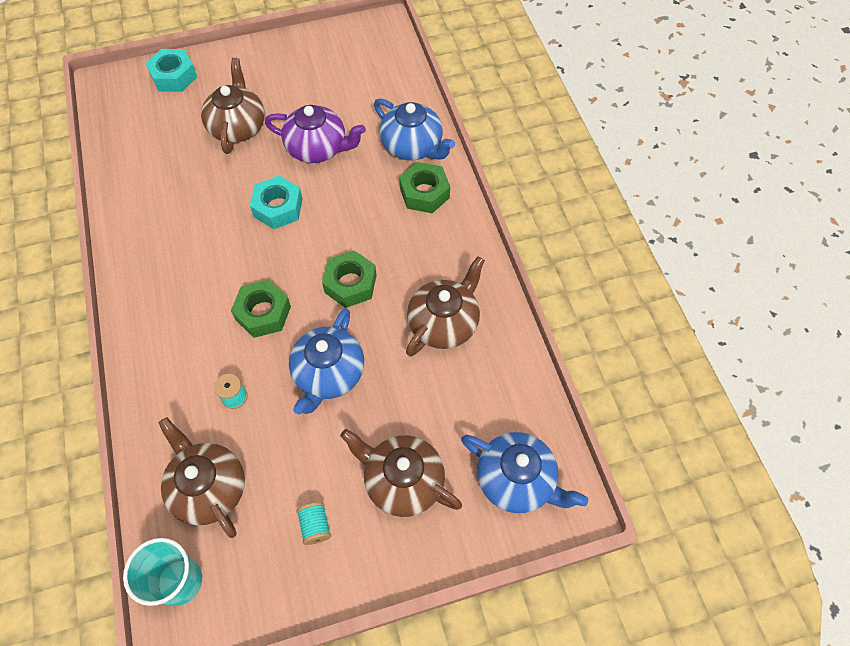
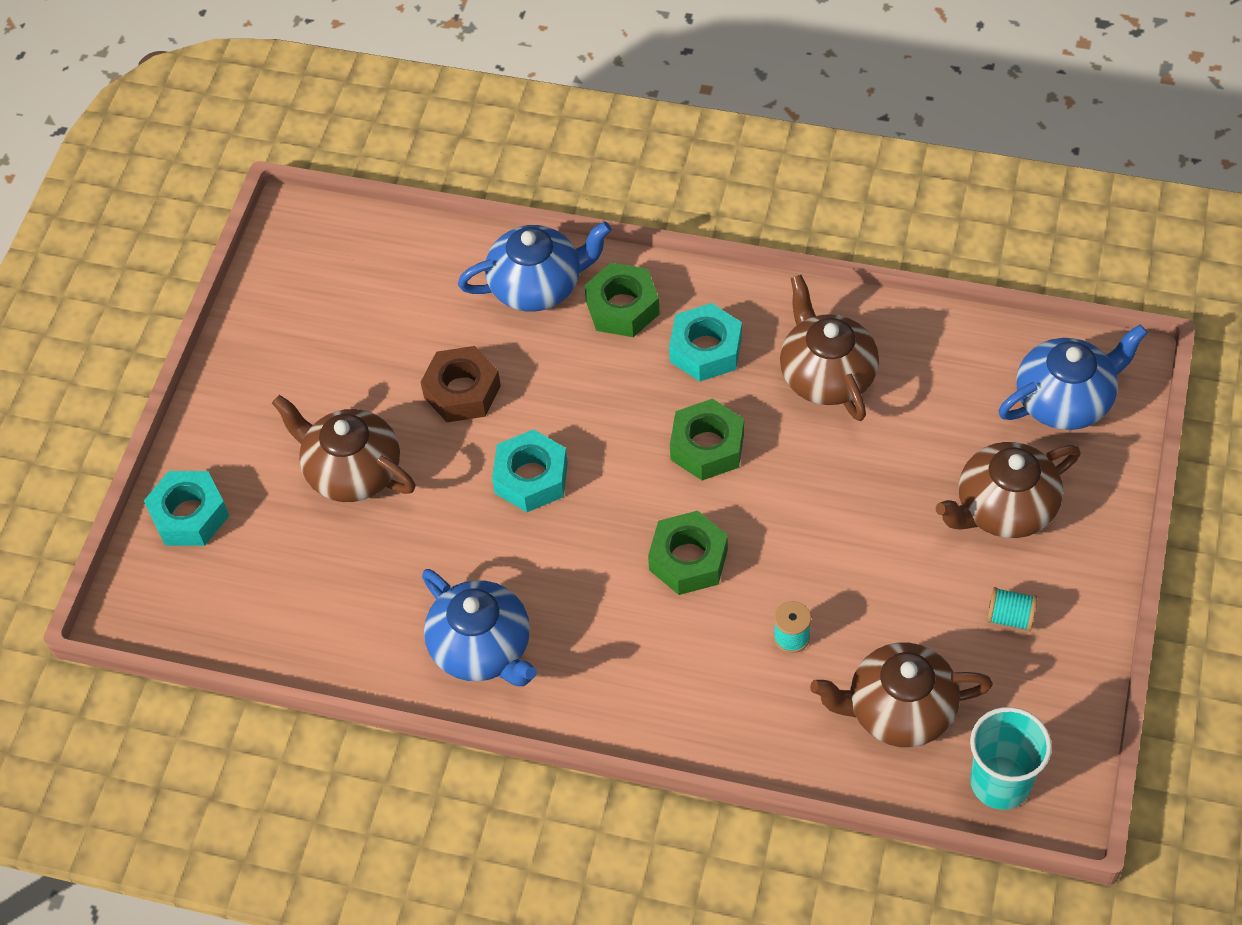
camera: 55 degrees left, 5 degrees down
(318, 148) = (462, 391): purple teapot -> brown nut
(328, 374) = (822, 524): blue teapot -> blue teapot (483, 648)
(421, 249) = (705, 350): none -> turquoise nut

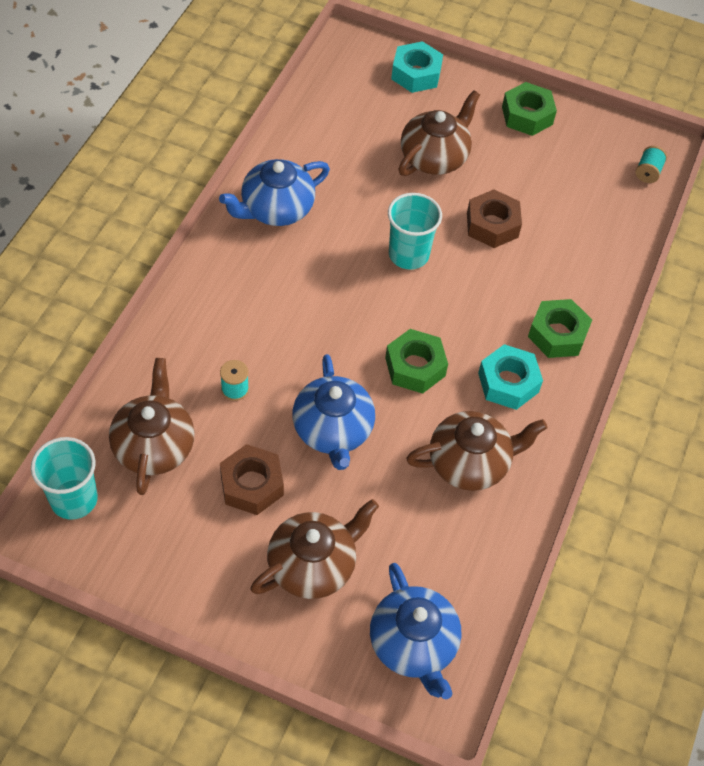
camera: 90 degrees right, 0 degrees up
(531, 478) = (408, 254): turquoise nut -> turquoise cup
(538, 285) = (586, 283): blue teapot -> blue teapot (333, 430)
(688, 559) = (317, 337): green nut -> green nut (527, 115)
(921, 590) = (252, 485): none -> brown nut
(1004, 508) = (313, 564): brown teapot -> brown teapot turned 75 degrees clockwise
(1009, 617) = (211, 542): turquoise spool -> turquoise spool (648, 172)

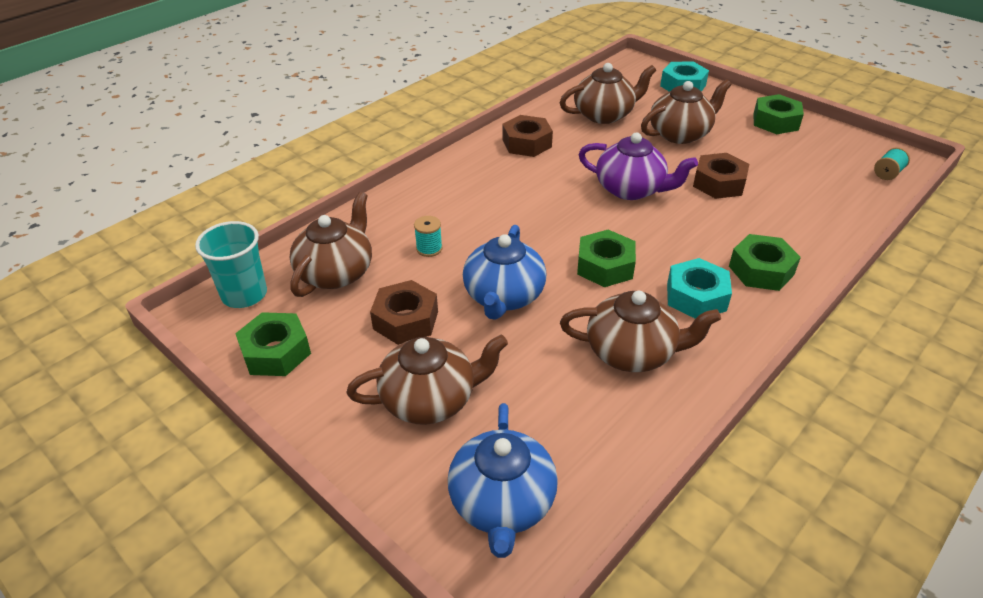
camera: 25 degrees right, 15 degrees down
(145, 557) = (276, 352): none -> green nut
(276, 209) = (526, 143): blue teapot -> brown nut
(345, 142) = (604, 115): none -> brown teapot
(408, 254) = (631, 189): turquoise cup -> purple teapot

